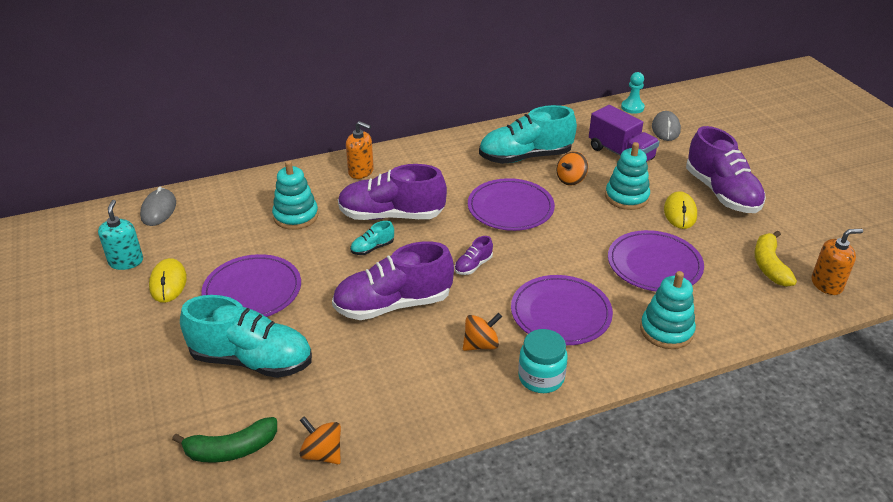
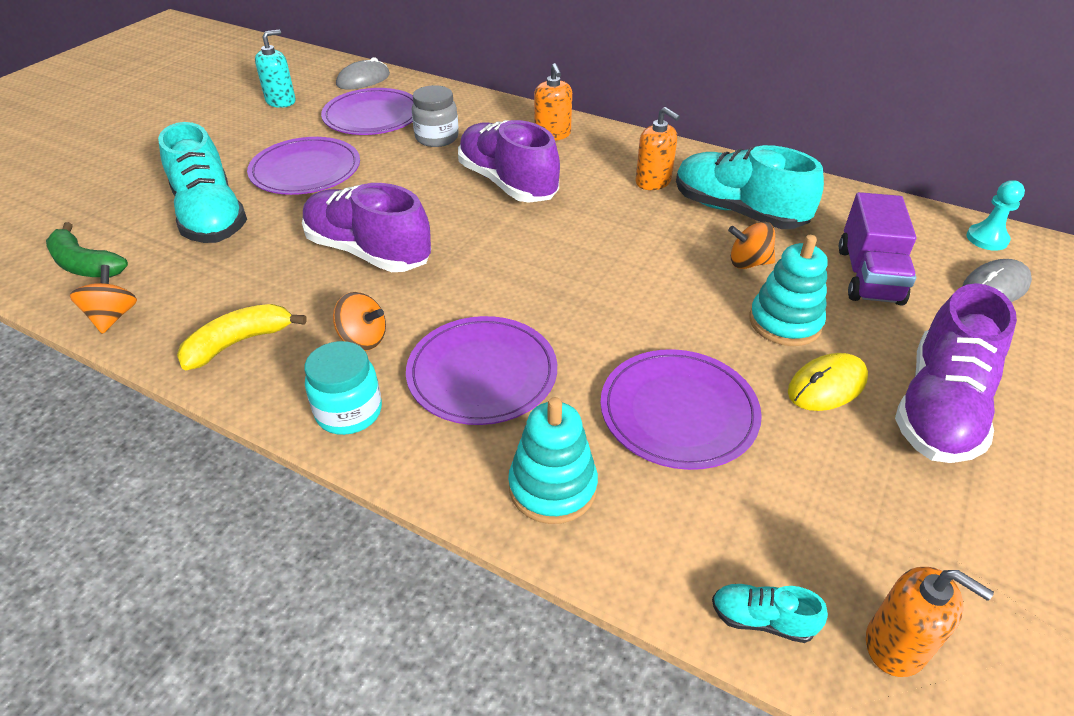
camera: 50 degrees right, 5 degrees up
(168, 283) = (274, 130): yellow mouse -> none
(296, 216) = (437, 138): turquoise stacking toy -> grey jar
(372, 248) = (442, 198): turquoise shoe -> turquoise shoe (762, 620)
(462, 166) = (653, 182): none -> orange soap dispenser
(473, 266) = (491, 270): purple shoe -> none
(510, 208) = (627, 246): purple plate -> purple plate (372, 116)
(769, 265) = (842, 542): yellow banana -> yellow banana (239, 343)

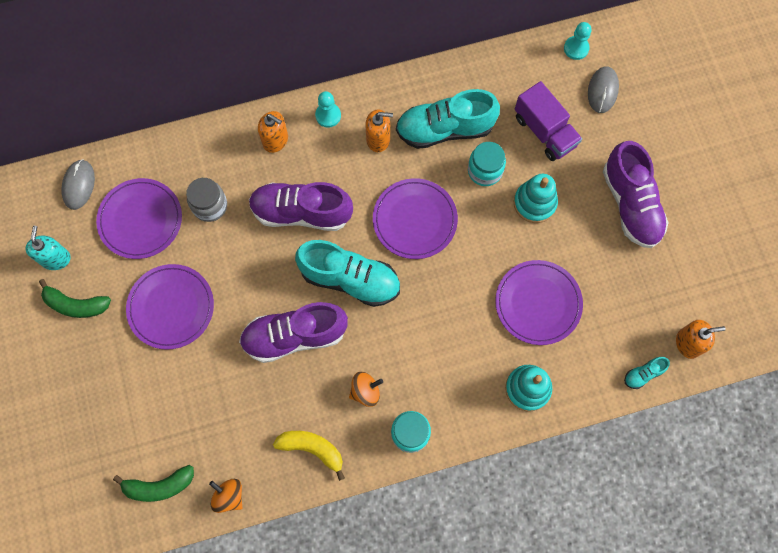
camera: 45 degrees left, 30 degrees up
(211, 217) = (172, 392): turquoise shoe -> turquoise shoe (350, 279)
(239, 343) = (312, 449): yellow banana -> yellow banana turned 105 degrees clockwise
(247, 128) = (76, 305): none -> green banana
(482, 373) = (440, 359): purple plate -> purple plate (414, 220)
(623, 145) = (328, 115): none -> turquoise pawn
(748, 263) = (485, 171): orange spinning top -> turquoise jar
(827, 386) = (581, 231): yellow mouse -> none

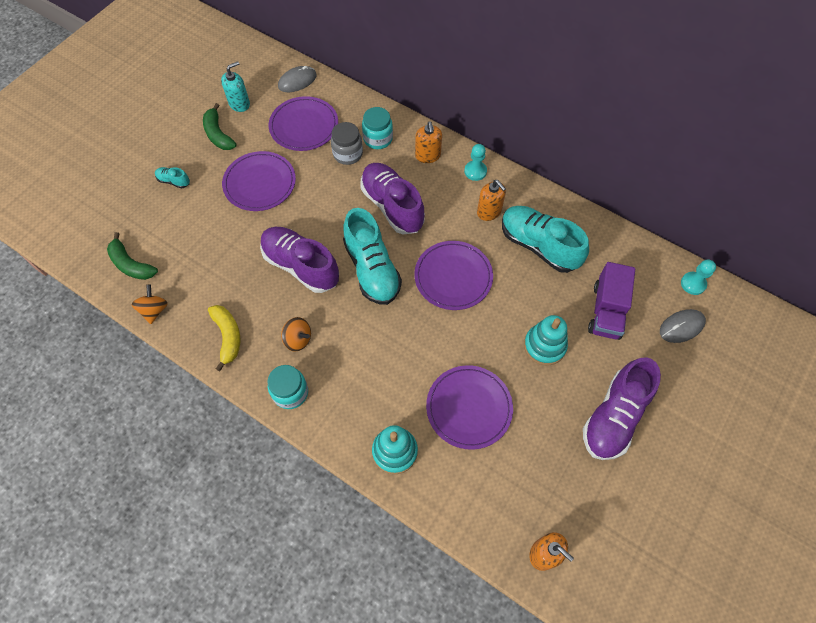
camera: 50 degrees right, 10 degrees down
(485, 171) = (534, 294): turquoise jar -> turquoise jar (378, 139)
(643, 374) = (484, 535): turquoise shoe -> turquoise shoe (174, 181)

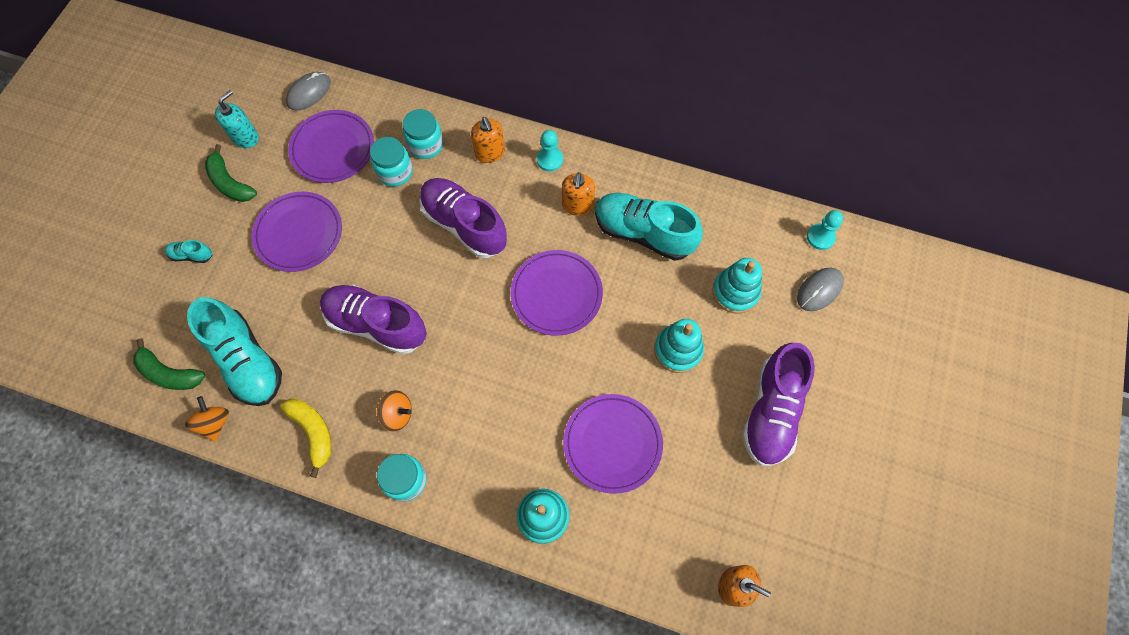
camera: 15 degrees left, 5 degrees up
(348, 154) = (395, 172): grey jar -> turquoise jar
(372, 269) = (461, 308): turquoise shoe -> turquoise shoe (247, 361)
(489, 212) = (577, 205): orange soap dispenser -> orange soap dispenser turned 60 degrees clockwise
(606, 311) = (735, 292): purple truck -> turquoise stacking toy

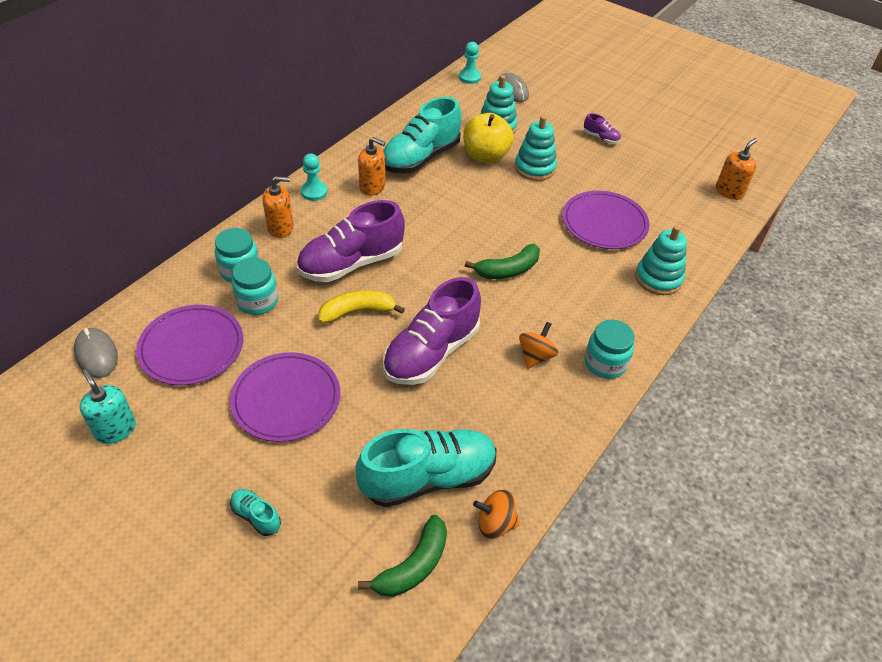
camera: 75 degrees left, 20 degrees down
(192, 255) = (256, 516): turquoise shoe -> turquoise shoe turned 105 degrees clockwise
(230, 183) = (173, 457): green banana -> green banana (508, 270)
(313, 432) = (535, 429): yellow banana -> yellow banana (357, 312)
(556, 294) = (454, 221): purple plate -> none
(675, 294) = (485, 156): none -> yellow apple
(771, 411) = (601, 138): purple shoe -> purple shoe, size x0.43

